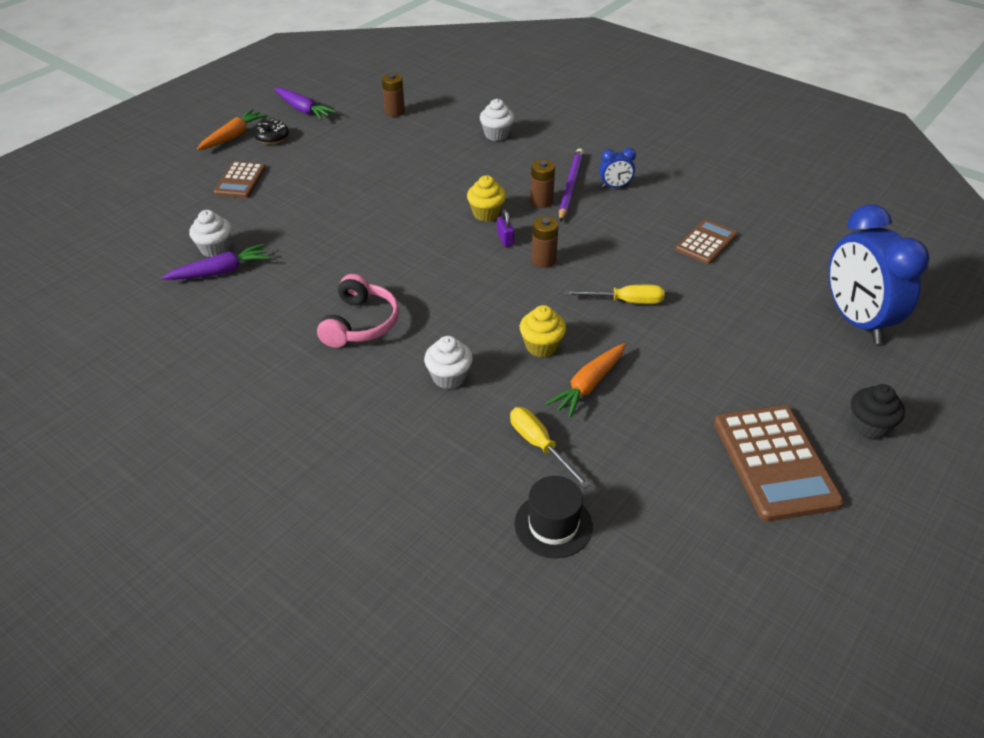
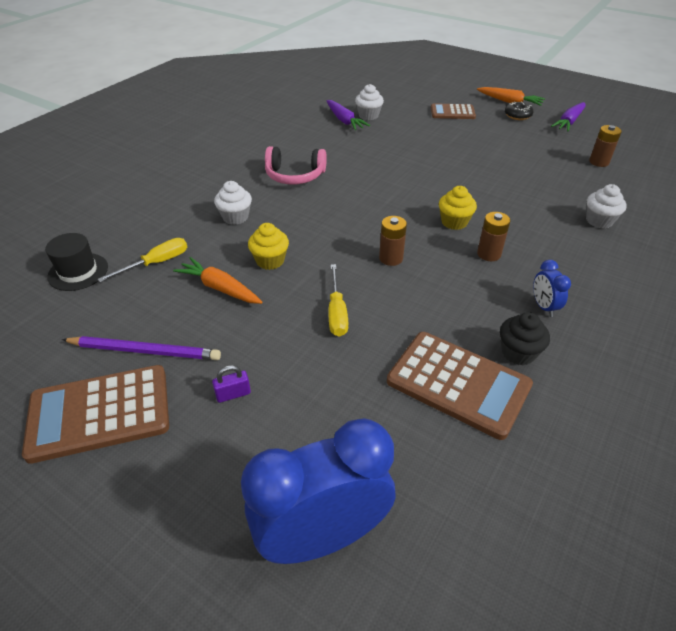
camera: 85 degrees right, 0 degrees up
(505, 239) = (417, 234): purple padlock -> purple padlock (233, 394)
(570, 186) = (526, 273): purple pencil -> purple pencil (144, 351)
(706, 242) = (458, 384): brown calculator -> brown calculator, size x1.66
(869, 426) = (129, 513): black cupcake -> black cupcake (518, 352)

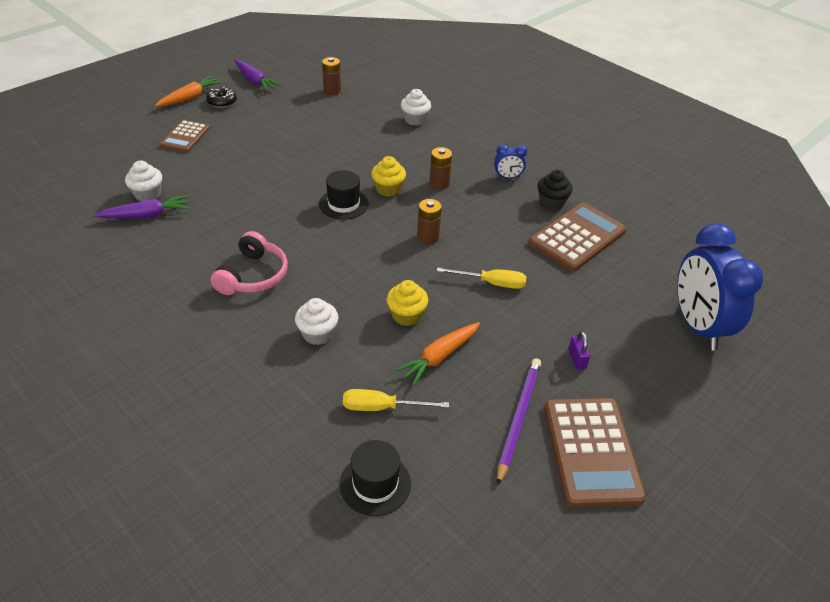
camera: 80 degrees left, 0 degrees up
(156, 263) = (382, 407): yellow screwdriver -> yellow screwdriver turned 60 degrees counterclockwise
(413, 200) = (343, 204): none -> black hat

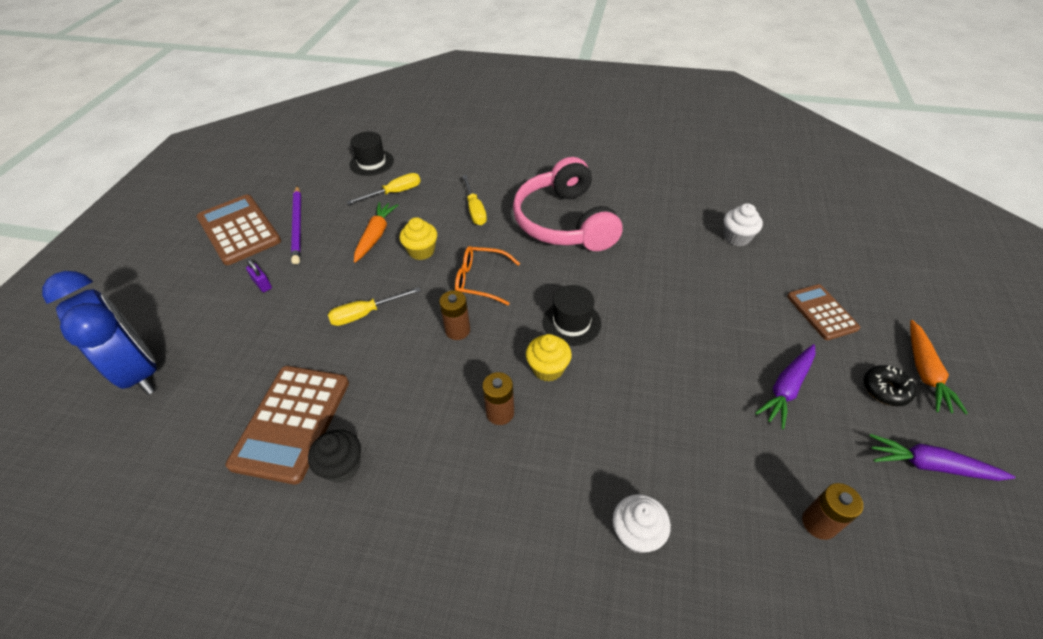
camera: 150 degrees right, 5 degrees up
(146, 215) = (706, 222): purple carrot -> purple carrot (786, 389)
(253, 276) = (564, 222): pink headphones -> pink headphones, size x1.64
(317, 334) = (475, 210): white cupcake -> yellow screwdriver
(378, 263) = (480, 280): none -> orange glasses
(507, 177) = (422, 482): blue clock -> none

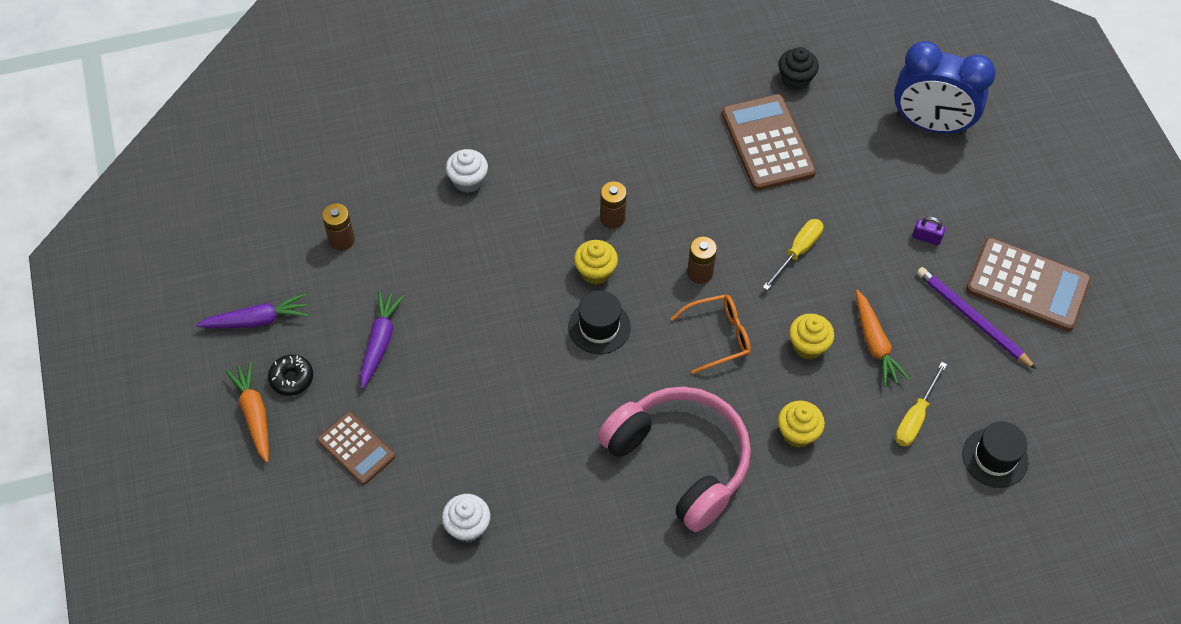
camera: 150 degrees right, 10 degrees up
(342, 466) = (701, 133): black cupcake -> black cupcake (795, 79)
(475, 210) = (797, 433): yellow screwdriver -> yellow cupcake

